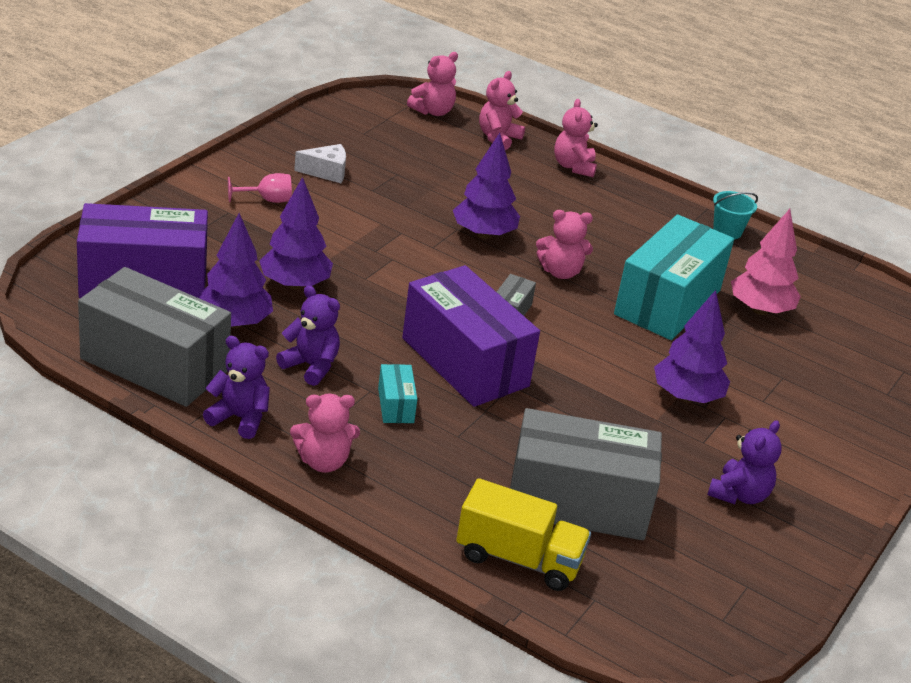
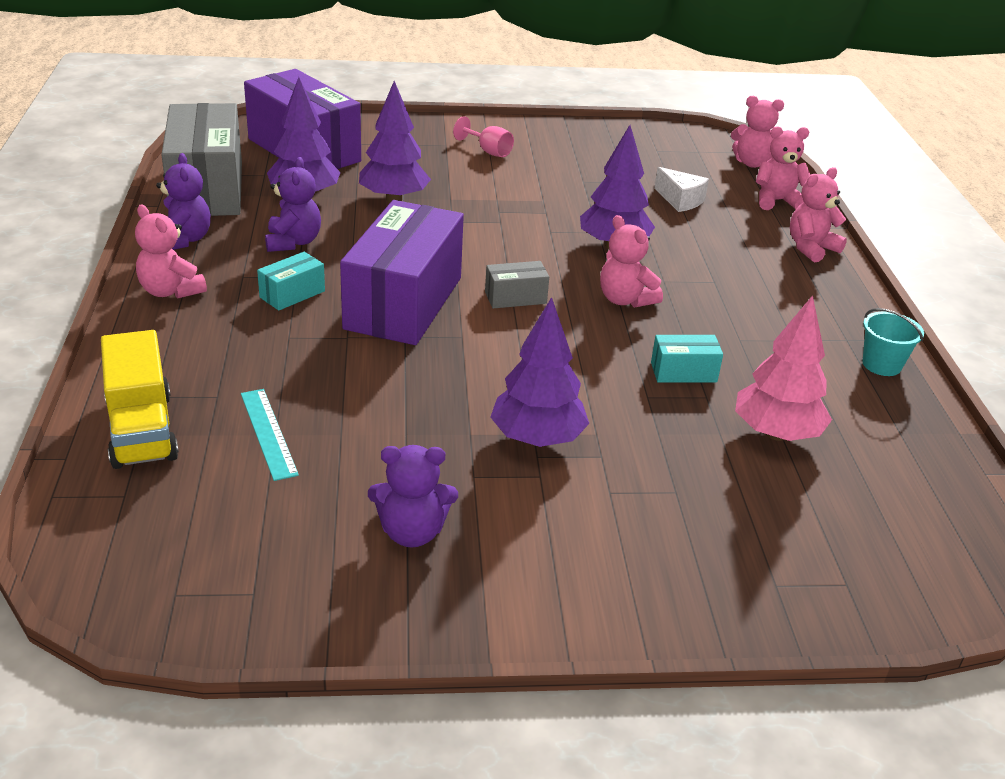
camera: 55 degrees right, 0 degrees up
(326, 172) = (571, 157): white cheese -> white cheese (680, 200)
(577, 502) = (268, 433): grey box -> turquoise ruler
(667, 302) = (683, 372): turquoise box -> turquoise box, size x0.42

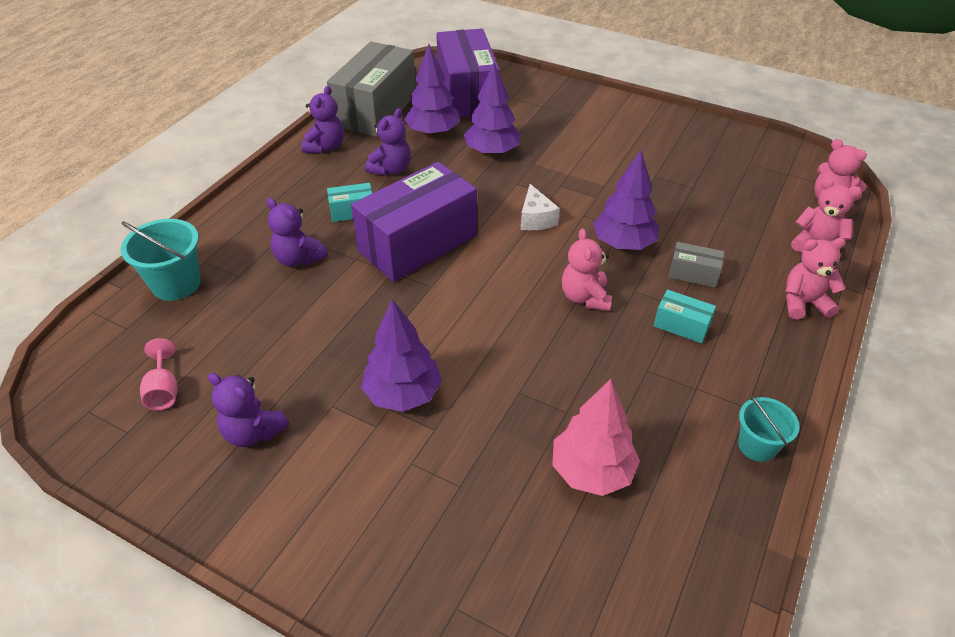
camera: 35 degrees right, 10 degrees up
(142, 430) = (176, 284): yellow truck -> turquoise bucket
(170, 291) = (283, 185): pink teddy bear -> none
(268, 433) = (241, 316): turquoise ruler -> none
(277, 357) = (298, 259): none -> purple teddy bear
(488, 151) = (602, 128): pink goblet -> pink goblet (163, 390)
(515, 298) = (501, 266): grey box -> grey box (693, 274)
(680, 200) = (723, 218): white cheese -> white cheese (536, 219)
(683, 372) = (569, 382): turquoise box -> turquoise box (681, 325)

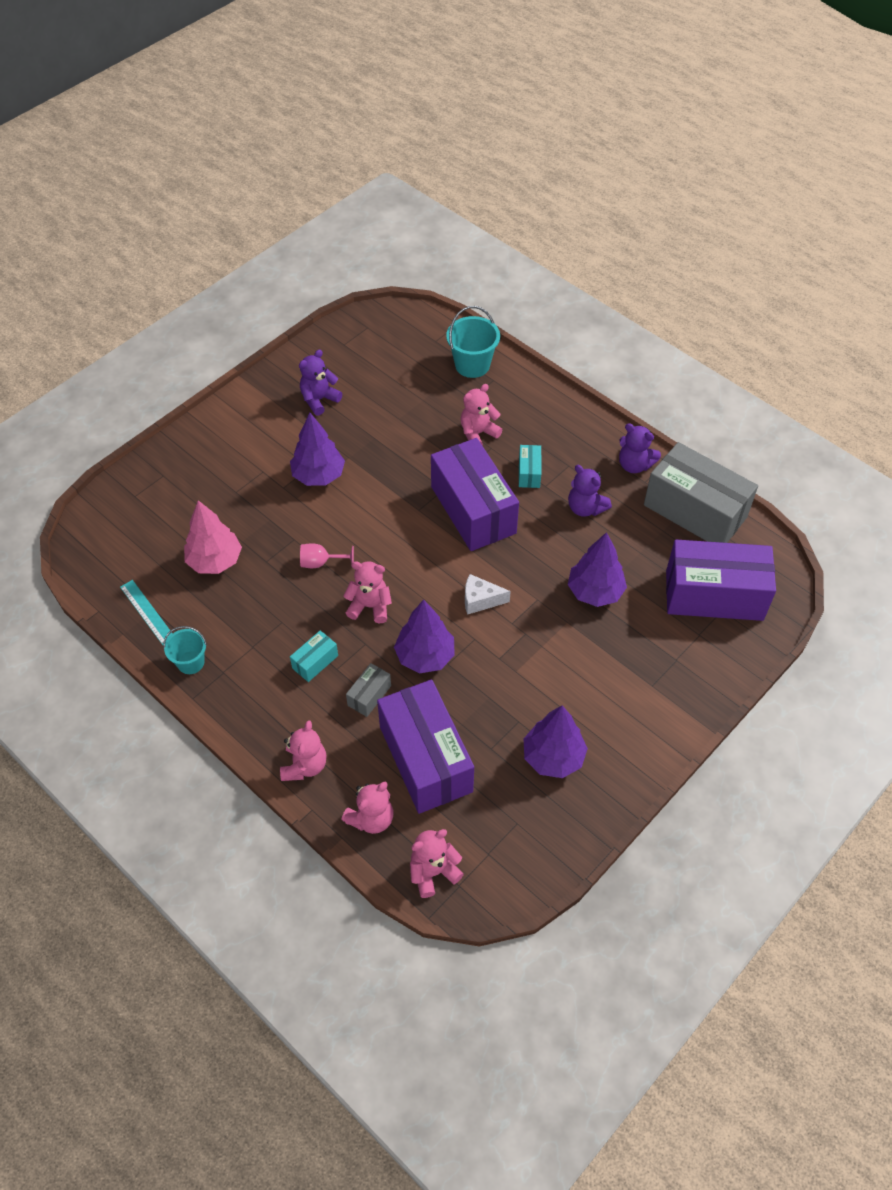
camera: 105 degrees right, 10 degrees up
(163, 390) = (371, 360): pink goblet -> pink goblet (321, 562)
(298, 259) = (478, 433): purple teddy bear -> pink teddy bear
(433, 133) = (641, 550): purple tree -> purple tree (553, 757)
(715, 528) = (147, 612): none -> turquoise ruler
(732, 223) = (425, 759): none -> purple box

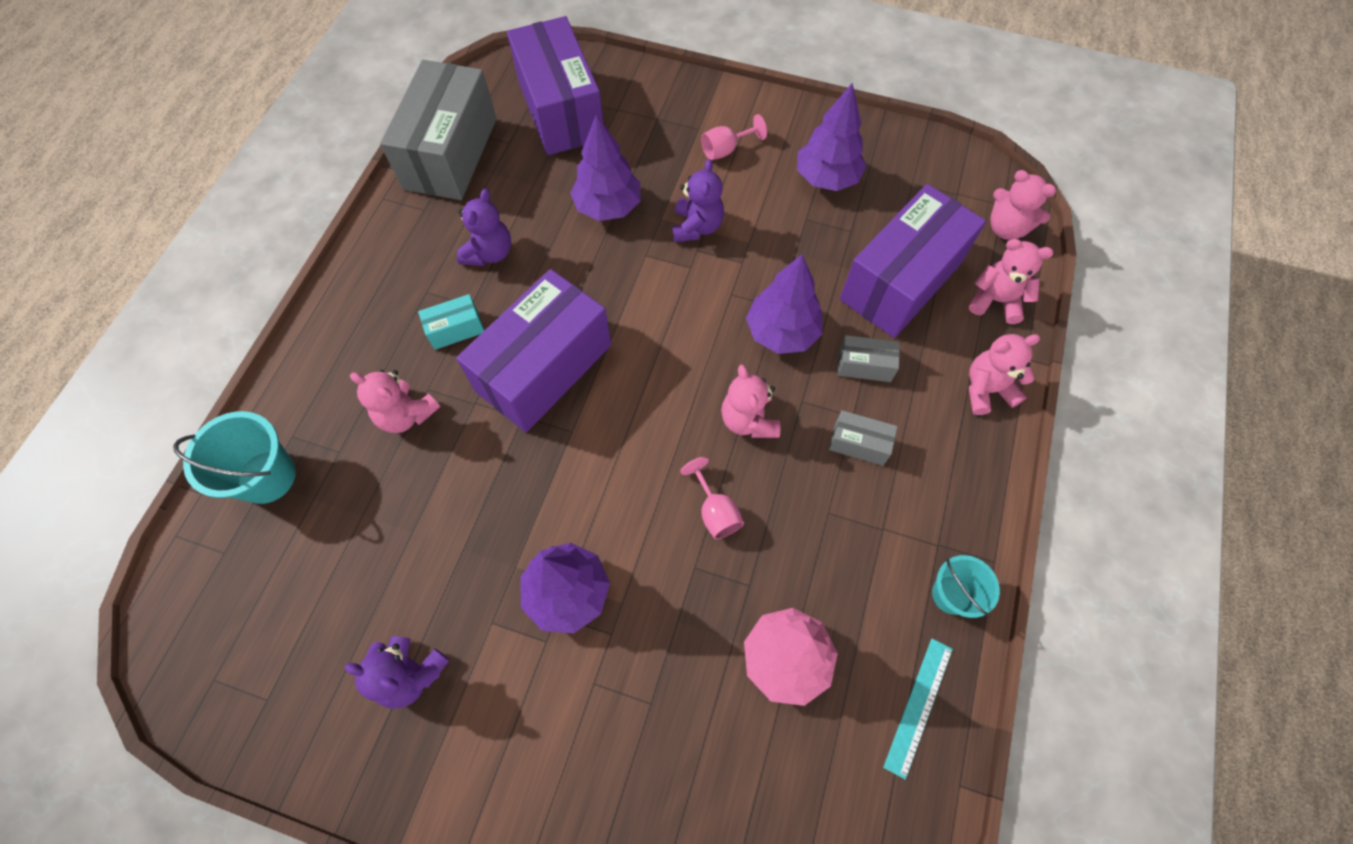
camera: 115 degrees left, 10 degrees up
(315, 662) = (858, 444): turquoise box -> grey box
(480, 600) = (676, 308): white cheese -> none
(618, 695) = (726, 150): none -> pink goblet
(634, 465) = (400, 227): purple teddy bear -> purple teddy bear (697, 227)

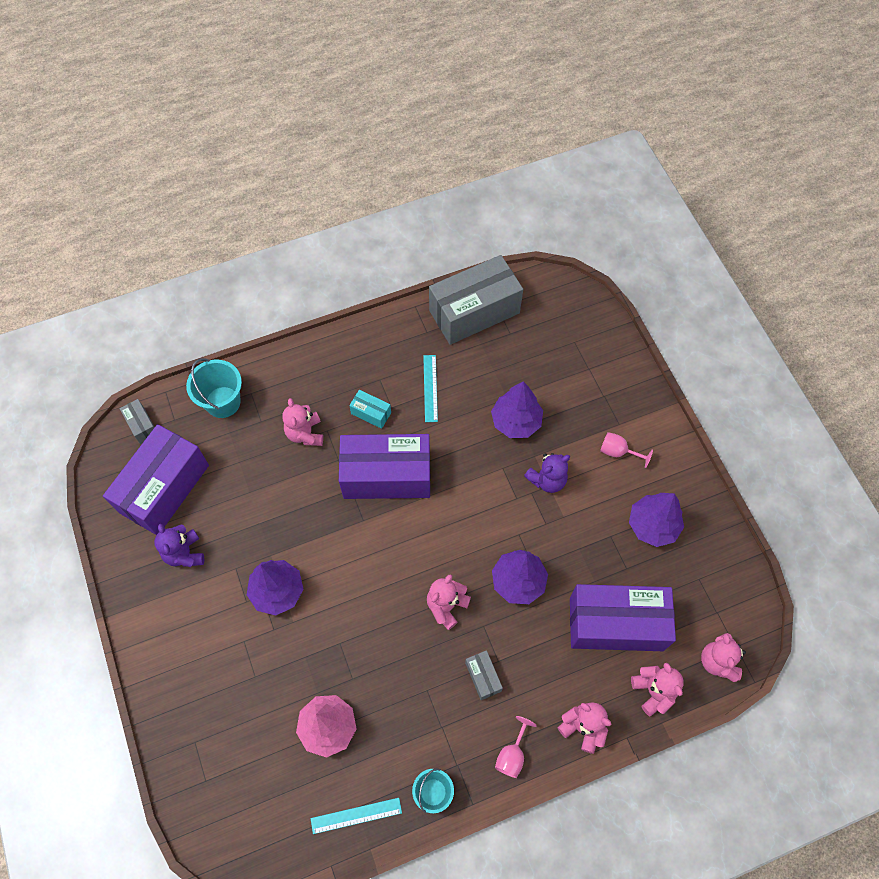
camera: 50 degrees right, 0 degrees up
(489, 253) = (430, 388): purple teddy bear -> turquoise ruler
(560, 110) = (558, 340): purple box -> purple box (164, 488)
(715, 511) = (379, 629): pink goblet -> pink goblet (512, 754)
(864, 365) = (537, 644): grey box -> grey box (142, 425)

